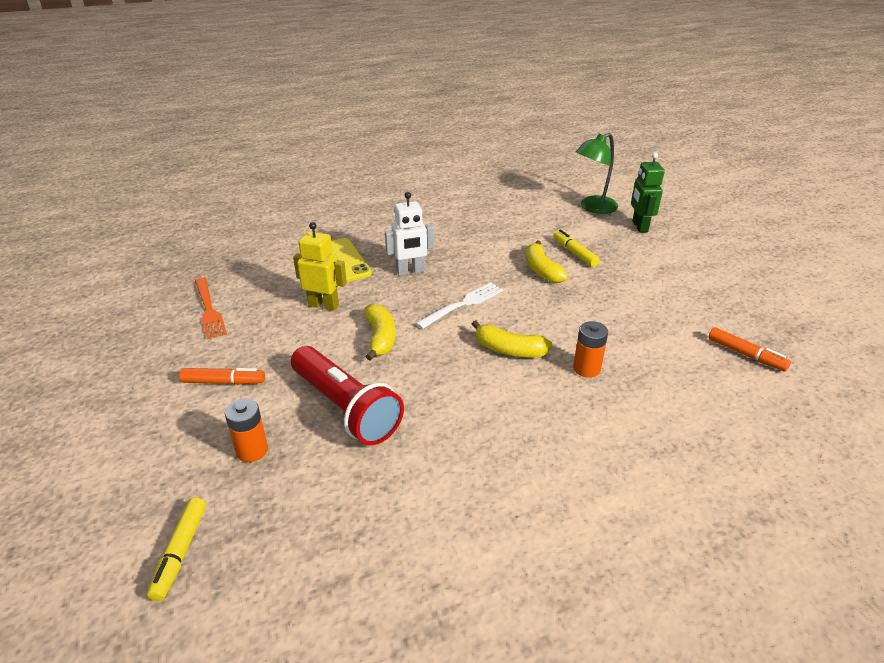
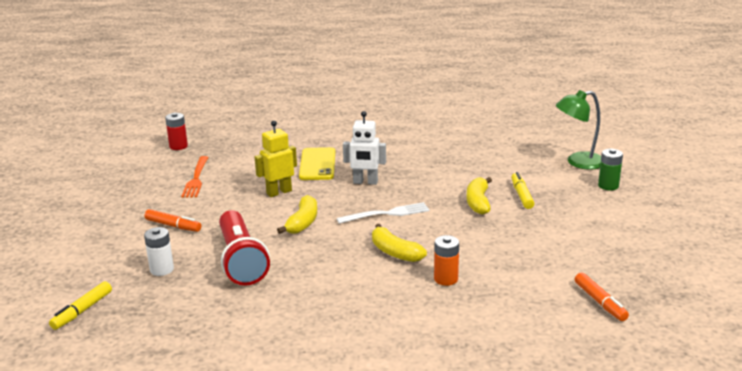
camera: 25 degrees right, 10 degrees down
(156, 271) = (178, 146): none -> red battery
(252, 450) = (162, 269): orange battery -> white battery
(323, 305) = (279, 192): yellow robot -> yellow robot turned 75 degrees counterclockwise
(639, 227) = (608, 186): green robot -> green battery

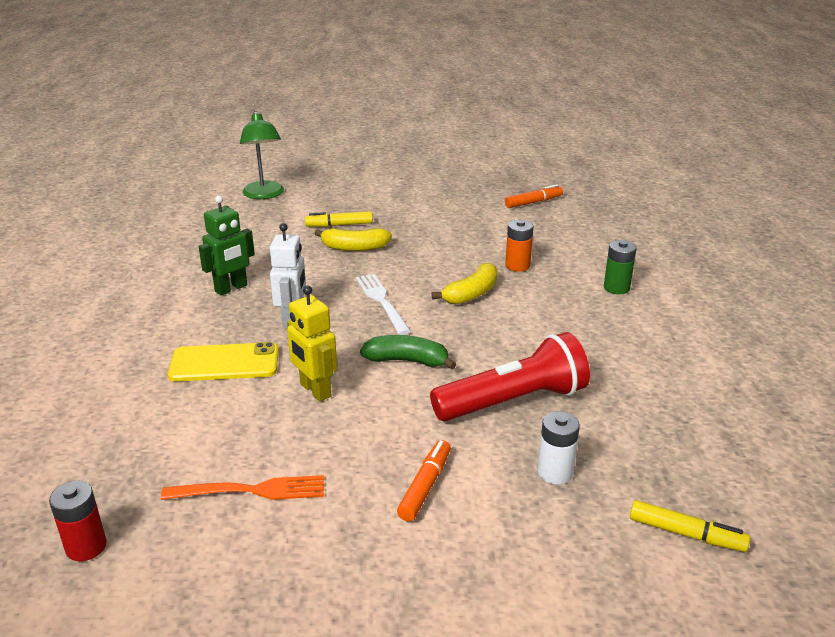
camera: 95 degrees left, 5 degrees up
(303, 222) = (407, 361): yellow banana -> green banana
(411, 160) = (231, 288): none -> green robot
(608, 186) = (322, 185): green battery -> green battery (616, 288)

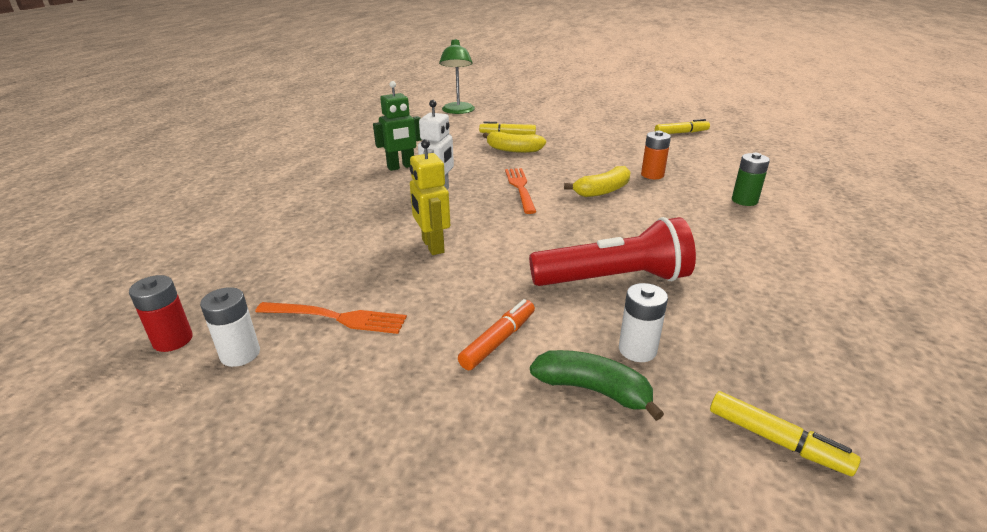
camera: 15 degrees right, 0 degrees up
(170, 548) = (240, 354): none -> white battery
(224, 363) = (368, 216): yellow phone -> none
(381, 301) = (520, 188): white fork -> orange fork
(407, 361) = (524, 234): green banana -> green banana (593, 390)
(533, 202) = (681, 133): orange marker -> yellow marker

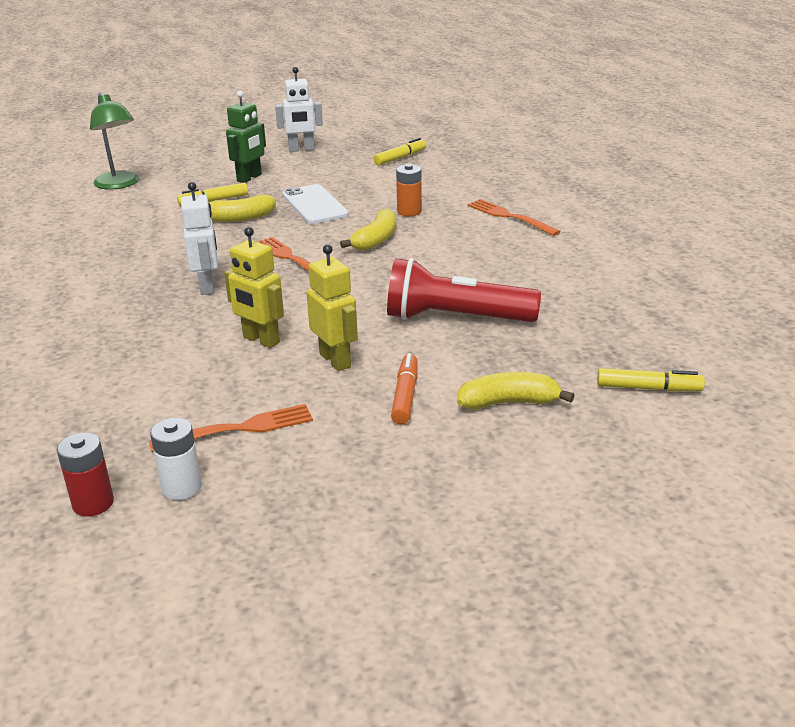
camera: 30 degrees left, 0 degrees up
(401, 167) = (128, 270): green robot -> green robot (249, 178)
(471, 283) = (335, 360): none -> yellow robot
(578, 153) = (314, 205): none -> white phone
(593, 390) = (508, 402): green banana -> yellow banana
(606, 112) = (301, 149): none -> white robot
(613, 279) = (455, 318): red flashlight -> red flashlight turned 135 degrees counterclockwise
(637, 350) = (518, 365): white battery -> none
(744, 200) = (509, 217): green battery -> orange fork

